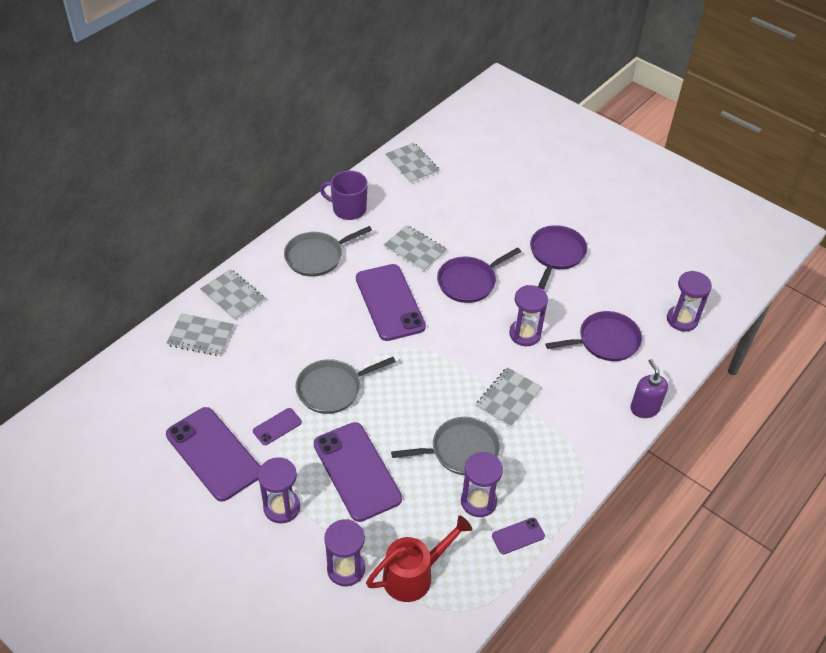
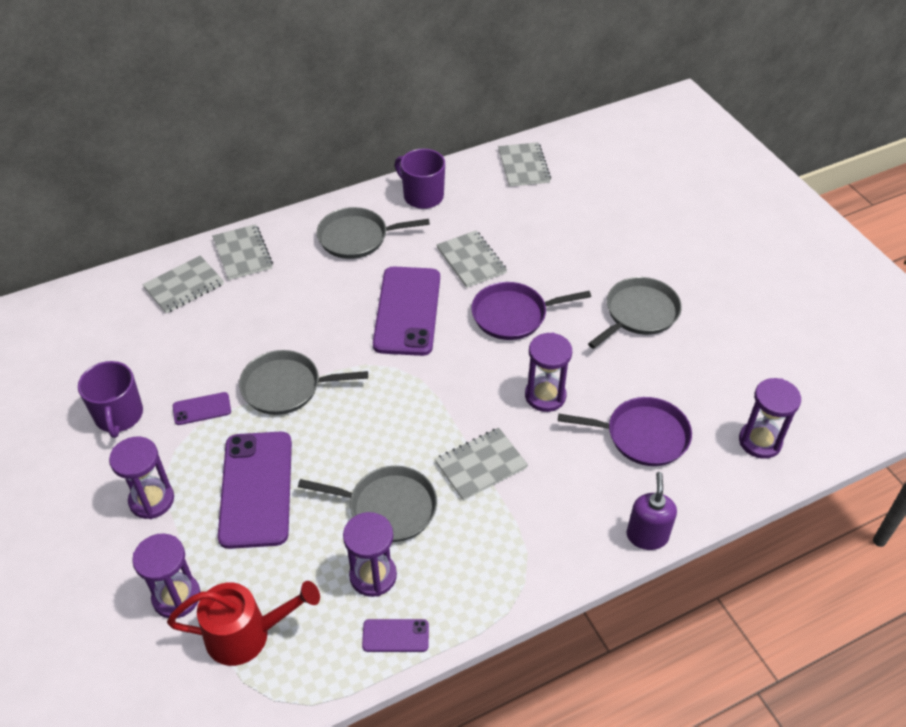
camera: 25 degrees right, 0 degrees up
(200, 336) = (184, 286): grey notebook -> grey notebook turned 75 degrees counterclockwise
(213, 454) = (119, 415): purple phone -> purple mug
(556, 254) = (639, 313): purple pan -> grey pan

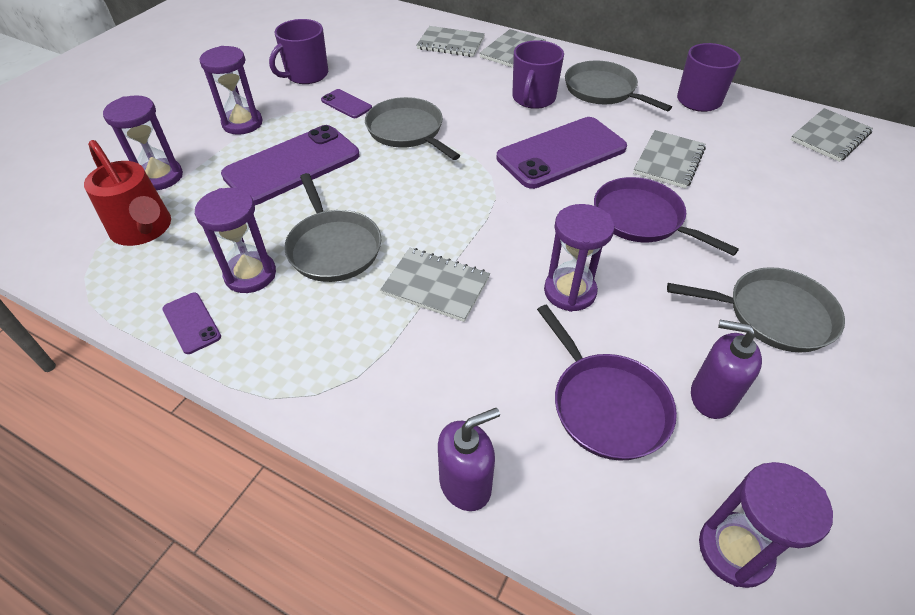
camera: 55 degrees right, 0 degrees up
(324, 284) = (533, 98): none -> purple mug
(671, 384) = (711, 397): none -> purple soap dispenser

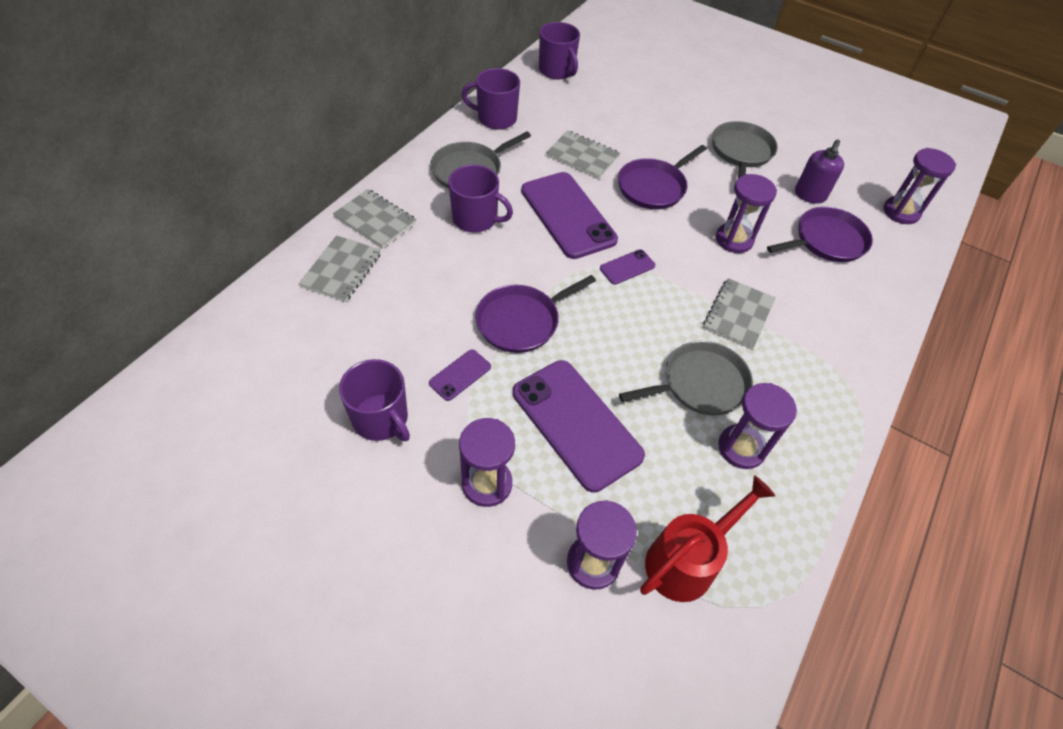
camera: 90 degrees left, 5 degrees up
(192, 323) = (804, 489): purple phone -> purple phone (627, 267)
(407, 131) = (521, 321): grey pan -> purple pan
(465, 484) = (898, 313): purple soap dispenser -> none
(830, 137) = (557, 71): grey notebook -> purple mug

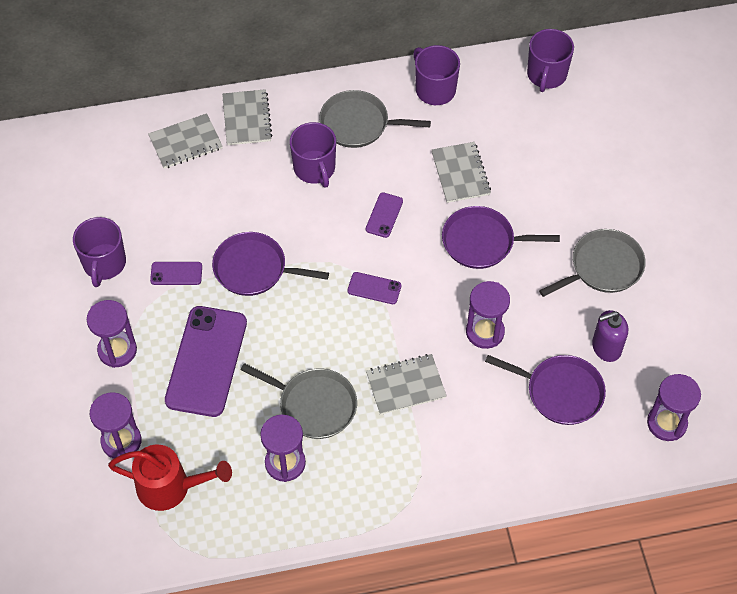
camera: 50 degrees right, 5 degrees up
(568, 215) = (384, 215): purple phone -> purple phone, size x0.45

